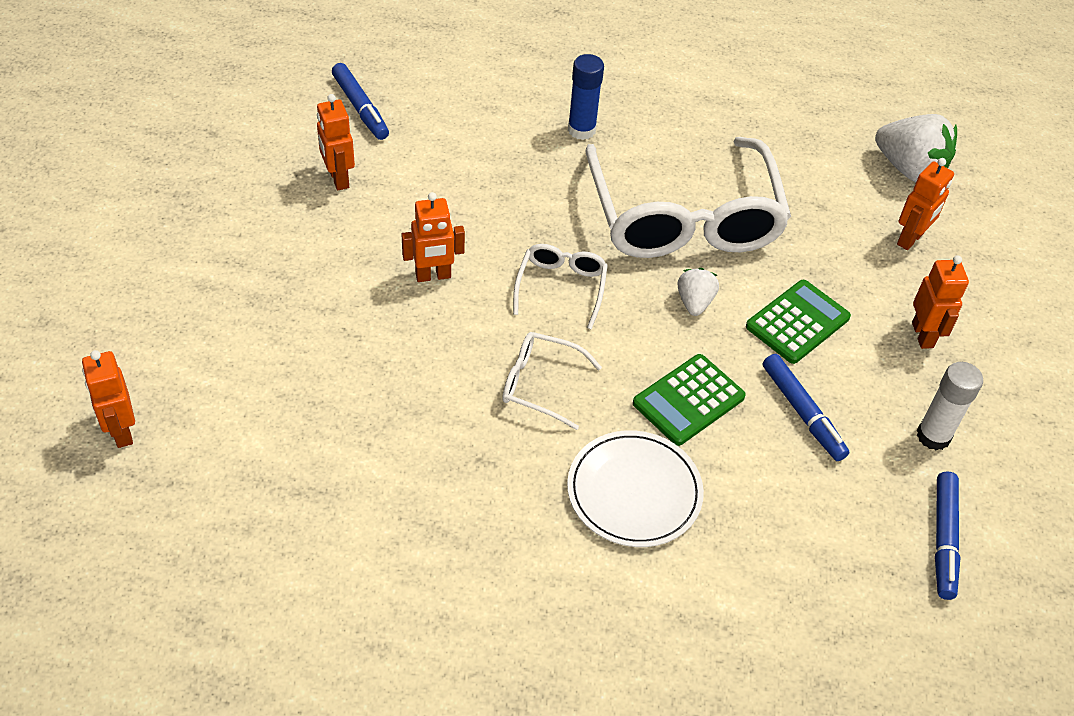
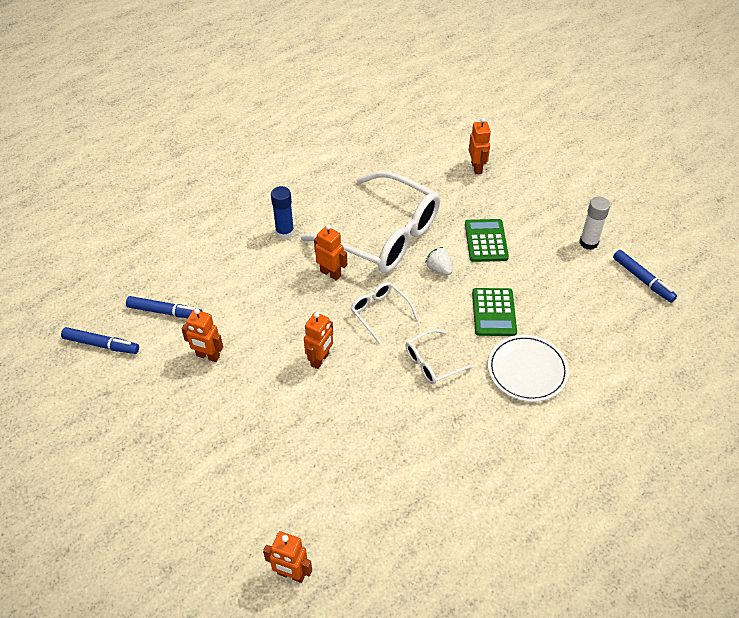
camera: 45 degrees left, 0 degrees up
(802, 412) = (537, 277): blue marker -> blue marker (101, 344)
(909, 169) = (436, 137): white strawberry -> none
(923, 335) = (533, 204): orange robot -> orange robot (330, 273)

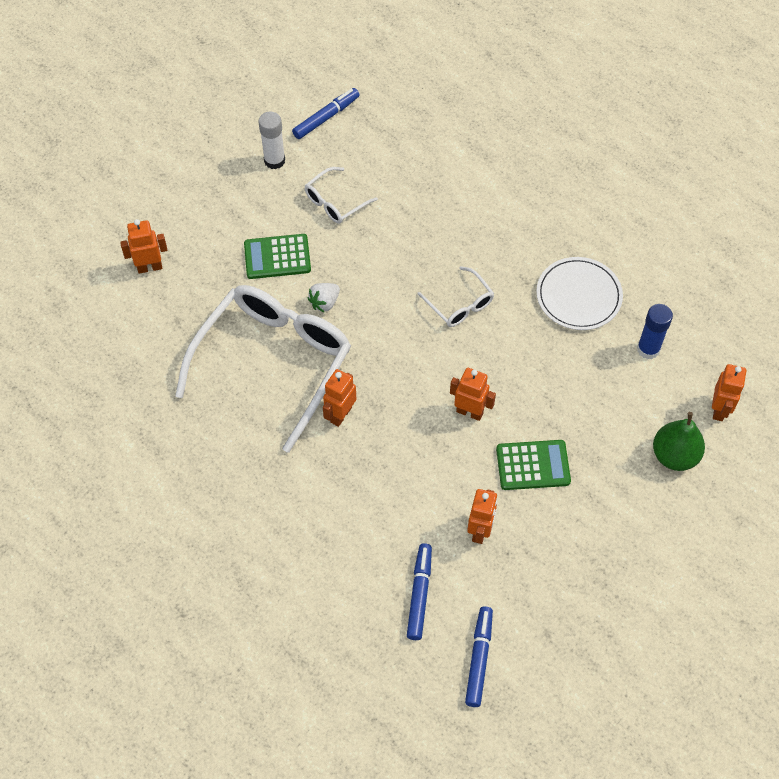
camera: 95 degrees left, 10 degrees up
(247, 521) = (674, 455): none -> green pear
(285, 232) = (274, 475): blue glue stick -> blue glue stick (648, 349)
(380, 312) = (396, 358): white glasses -> white glasses (335, 202)
(494, 312) = (385, 249): green calculator -> green calculator (533, 465)
(527, 370) = (458, 221): white plate -> white plate (578, 296)

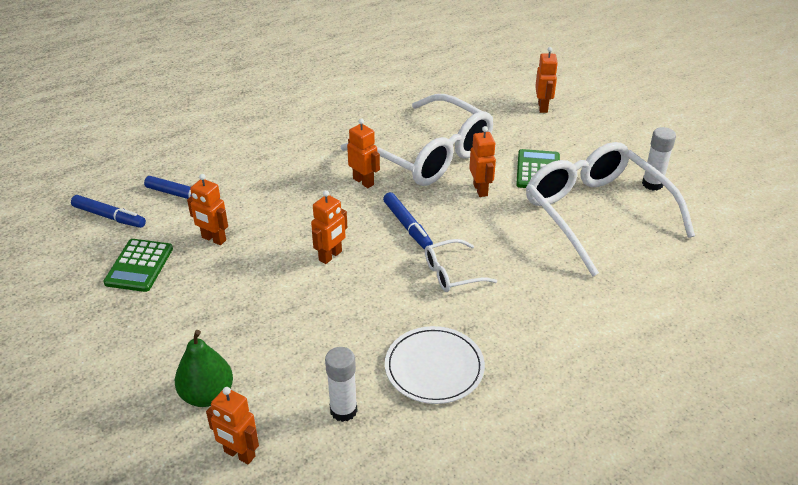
camera: 105 degrees right, 20 degrees down
(324, 303) = (480, 190): white strawberry -> orange robot
(326, 118) = (708, 223): blue marker -> blue marker (407, 225)
(335, 202) = (595, 213): white glasses -> white glasses, size x2.27
(533, 465) = (255, 285): green calculator -> green calculator (139, 266)
(648, 349) = (343, 410): blue glue stick -> white glue stick

